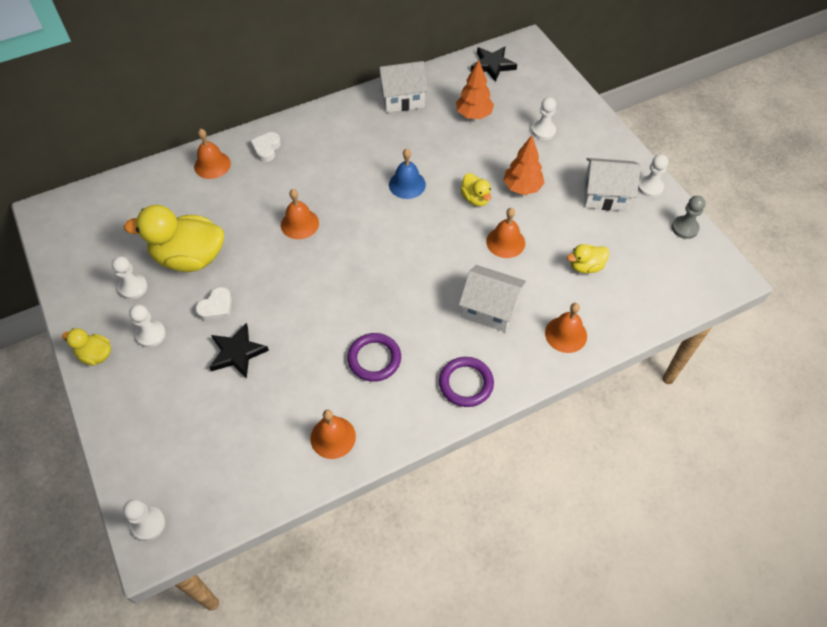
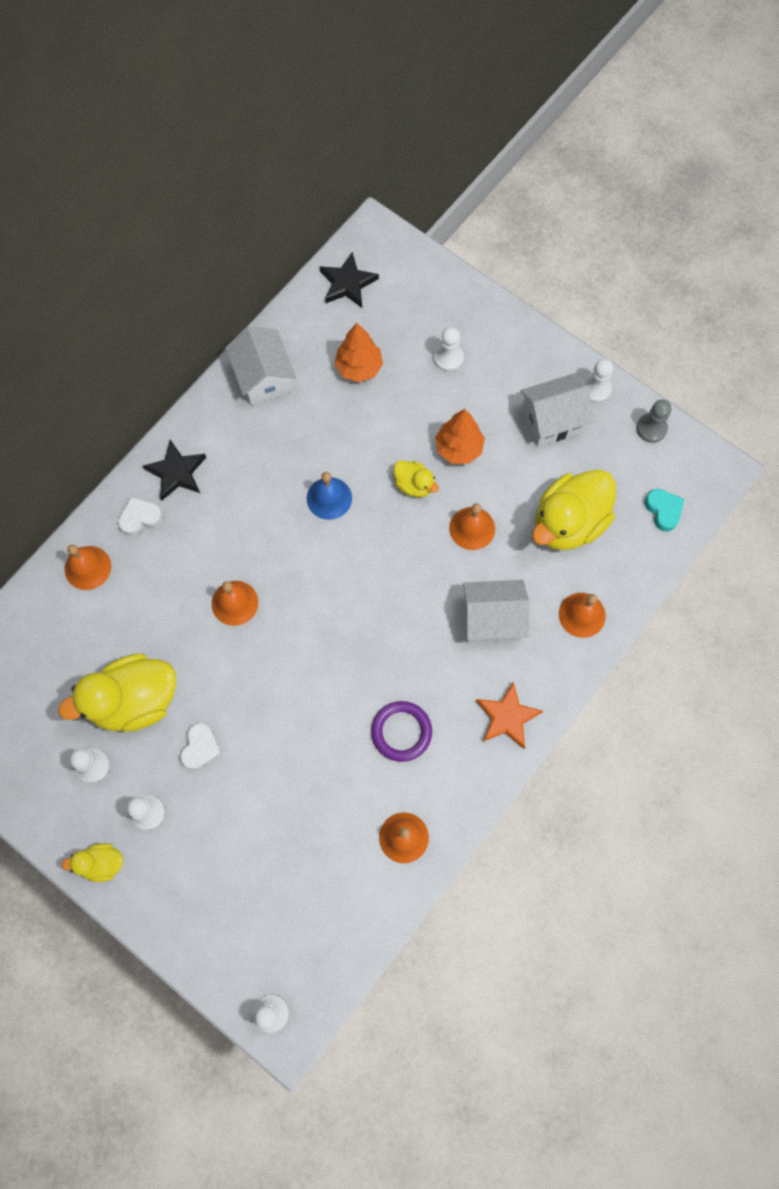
camera: 25 degrees left, 15 degrees up
(237, 353) = (254, 790): black star -> black star (177, 472)
(266, 149) = (140, 518): white heart -> white heart turned 75 degrees clockwise
(402, 98) = (263, 377): white house -> white house turned 75 degrees counterclockwise
(466, 383) = (507, 717): purple ring -> orange star
(586, 266) = (568, 522): yellow duck -> yellow duck, size x2.04
(670, 287) = (663, 510): none -> turquoise heart

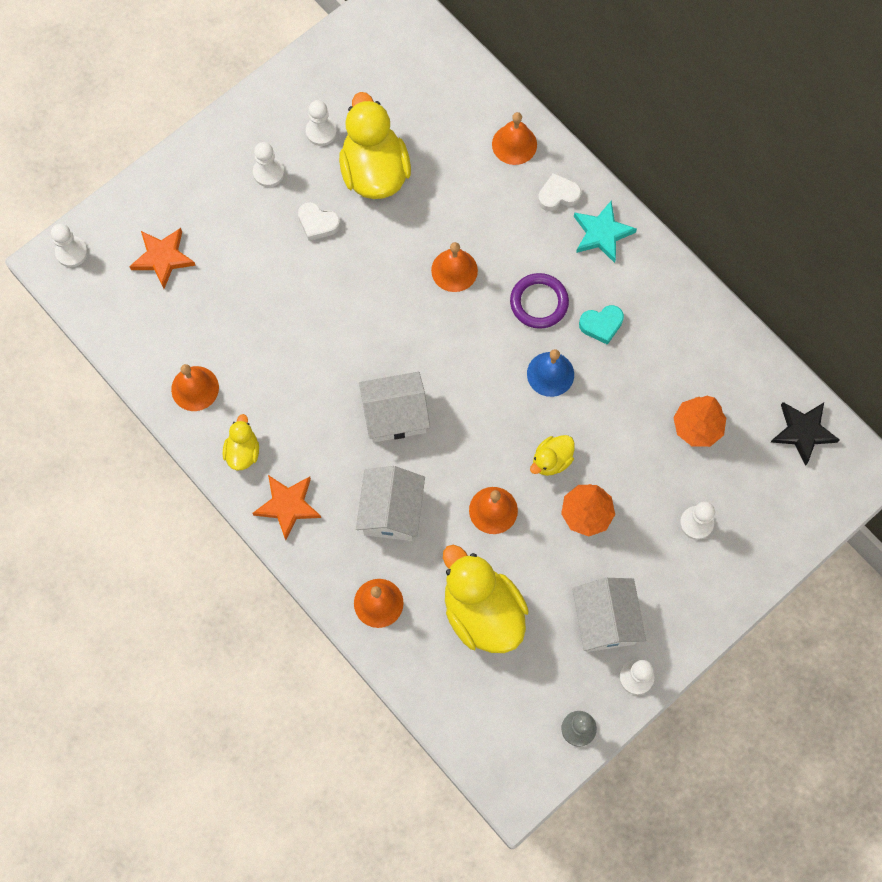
camera: 100 degrees right, 0 degrees up
(102, 863) = (232, 131): yellow duck -> yellow duck (243, 452)
(140, 518) = (558, 195): white heart -> white heart turned 90 degrees counterclockwise
(177, 472) = (602, 233): black star -> turquoise star
(263, 377) = (698, 329): white house -> white house (395, 415)
(263, 906) = (163, 258): none -> orange star
(401, 732) = (295, 403): purple ring -> purple ring (539, 302)
(663, 510) = (479, 717): turquoise heart -> turquoise heart (601, 325)

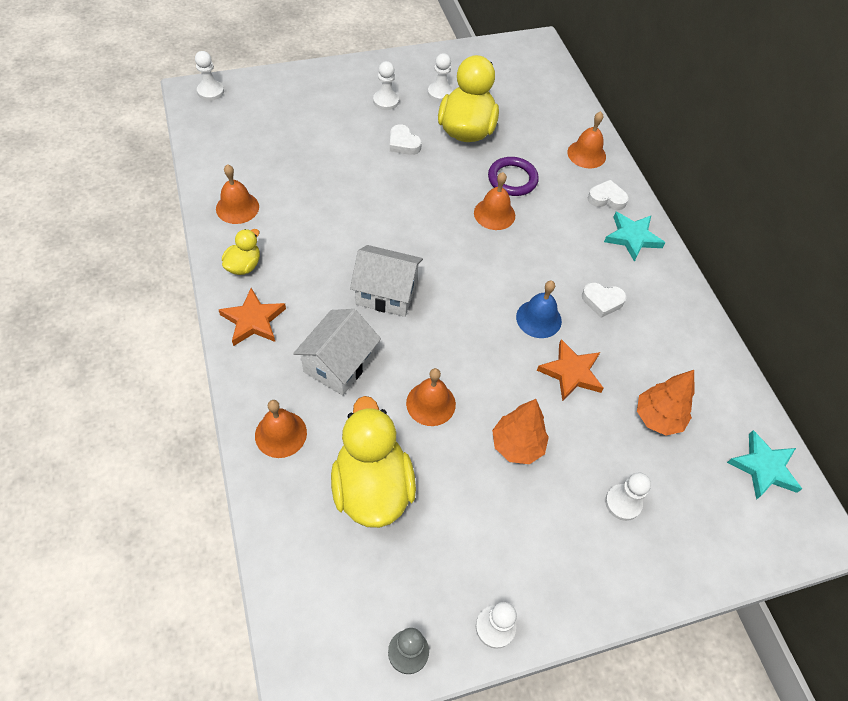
camera: 20 degrees right, 15 degrees down
(163, 258) = (273, 119): orange star -> orange star (571, 372)
(539, 302) = (554, 263): purple ring -> purple ring (512, 179)
(551, 460) = (506, 386): yellow duck -> none
(601, 325) = (602, 301): turquoise heart -> white heart
(605, 620) = (489, 553): white house -> none
(803, 432) = (763, 468): black star -> turquoise star

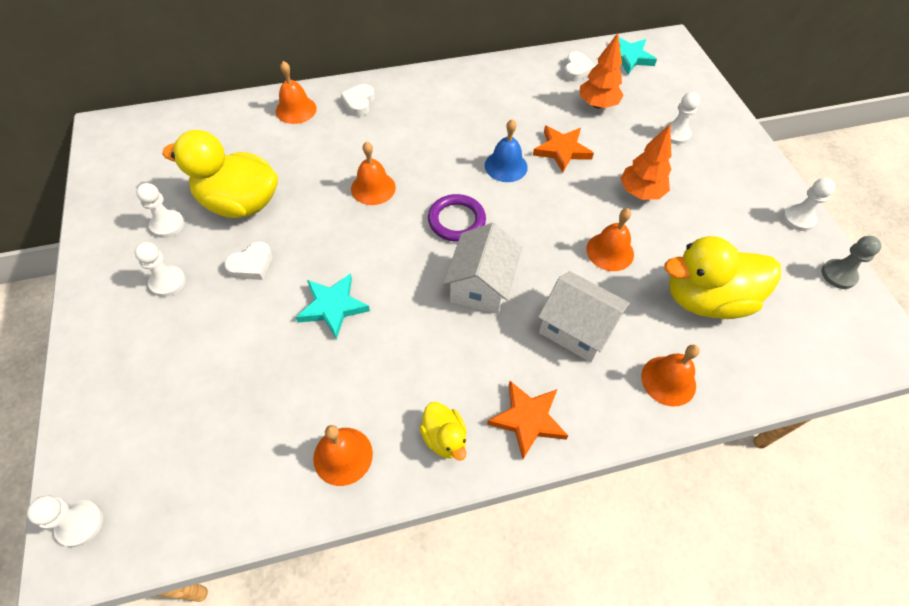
camera: 85 degrees left, 0 degrees up
(244, 265) = (444, 438): yellow duck -> yellow duck turned 150 degrees counterclockwise
(512, 179) = (324, 169): purple ring -> purple ring (456, 220)
(602, 301) = (483, 121): white heart -> white heart (577, 70)
(632, 238) = (409, 93): turquoise star -> turquoise star (333, 307)

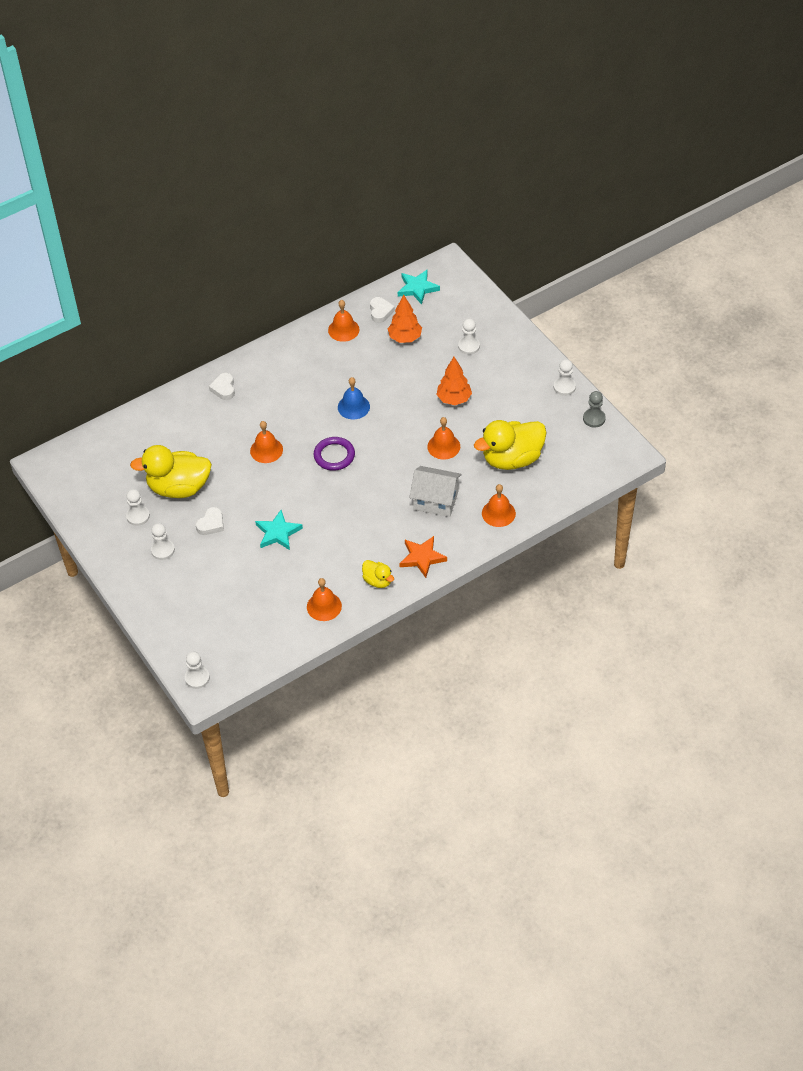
camera: 15 degrees left, 5 degrees down
(296, 109) = (178, 408): orange bell -> orange bell (343, 330)
(481, 285) = (367, 492): white house -> none
(562, 150) = (389, 383): orange star -> none

